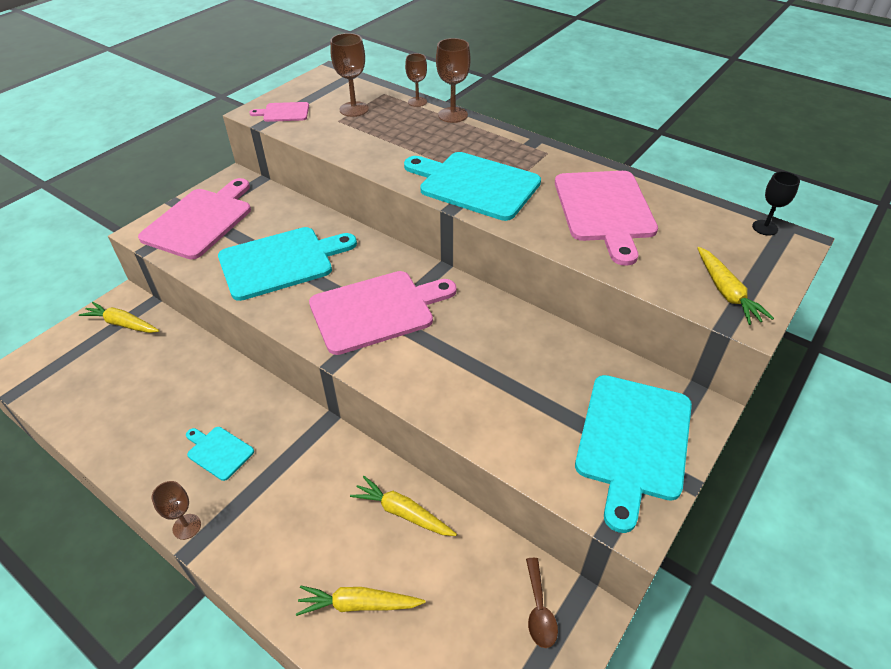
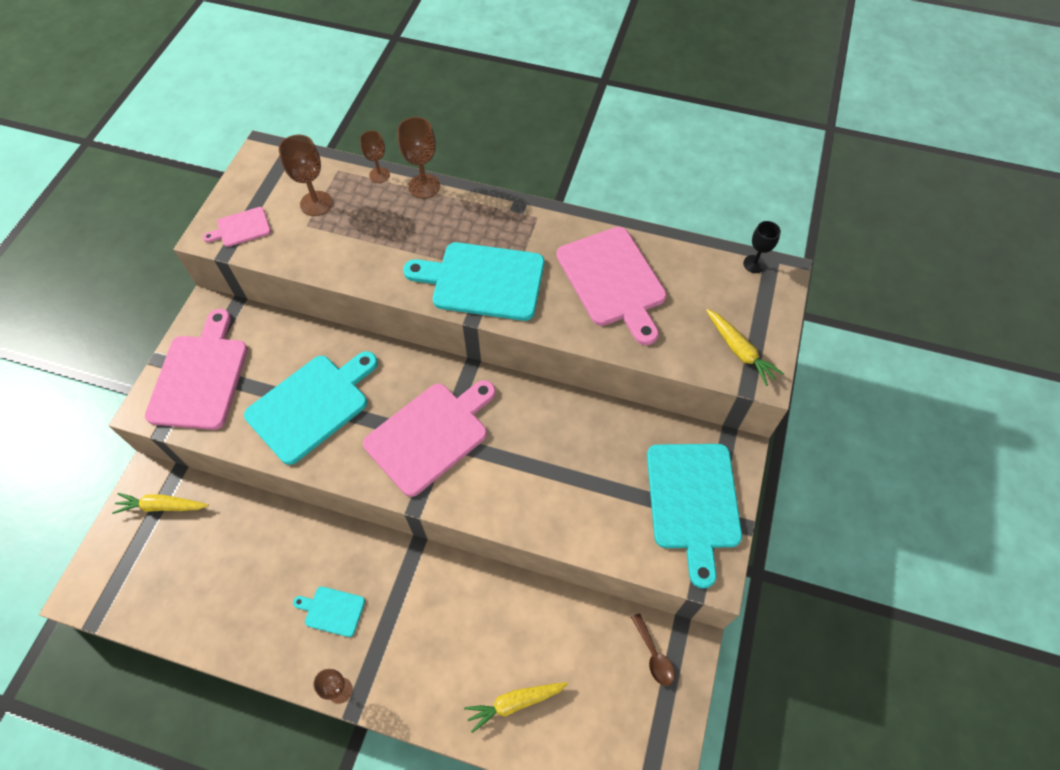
camera: 20 degrees left, 15 degrees up
(402, 512) = (518, 611): yellow carrot -> none

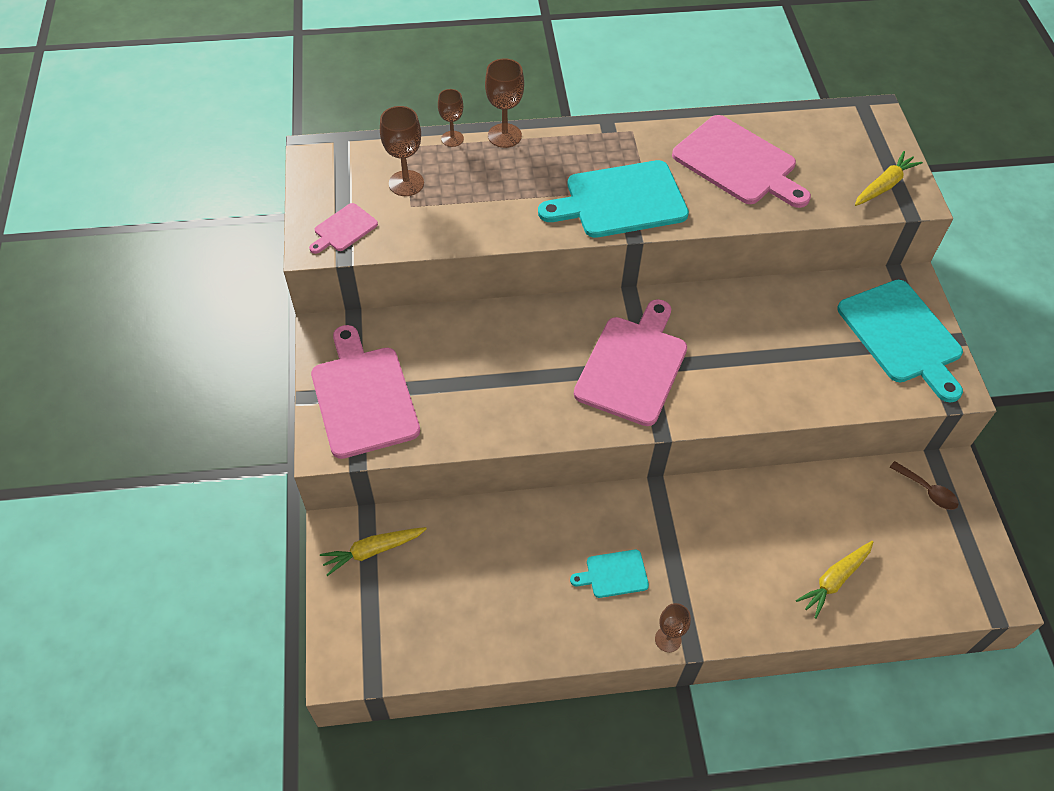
camera: 25 degrees left, 5 degrees down
(311, 405) = (498, 381): turquoise cutting board -> none
(739, 351) = (884, 185): yellow carrot -> yellow carrot turned 75 degrees counterclockwise
(754, 264) = (849, 111): black goblet -> none

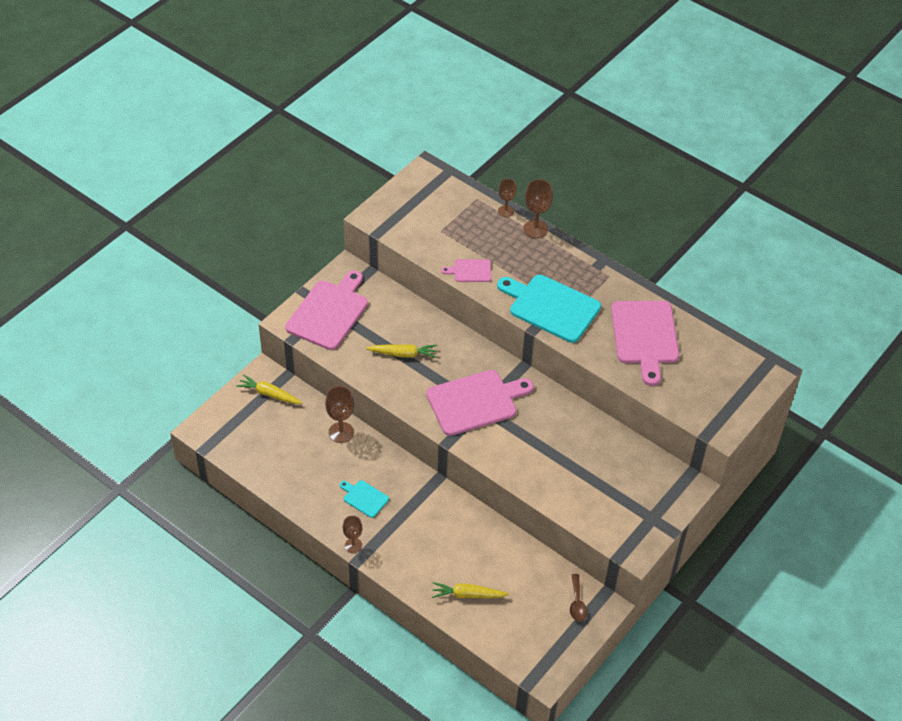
camera: 45 degrees right, 5 degrees down
(344, 229) = (394, 219): pink cutting board -> pink cutting board (470, 271)
(406, 183) = (453, 217): brown goblet -> brown goblet (341, 432)
(884, 185) = (713, 410): yellow carrot -> yellow carrot (403, 354)
(902, 336) = (643, 504): turquoise cutting board -> none

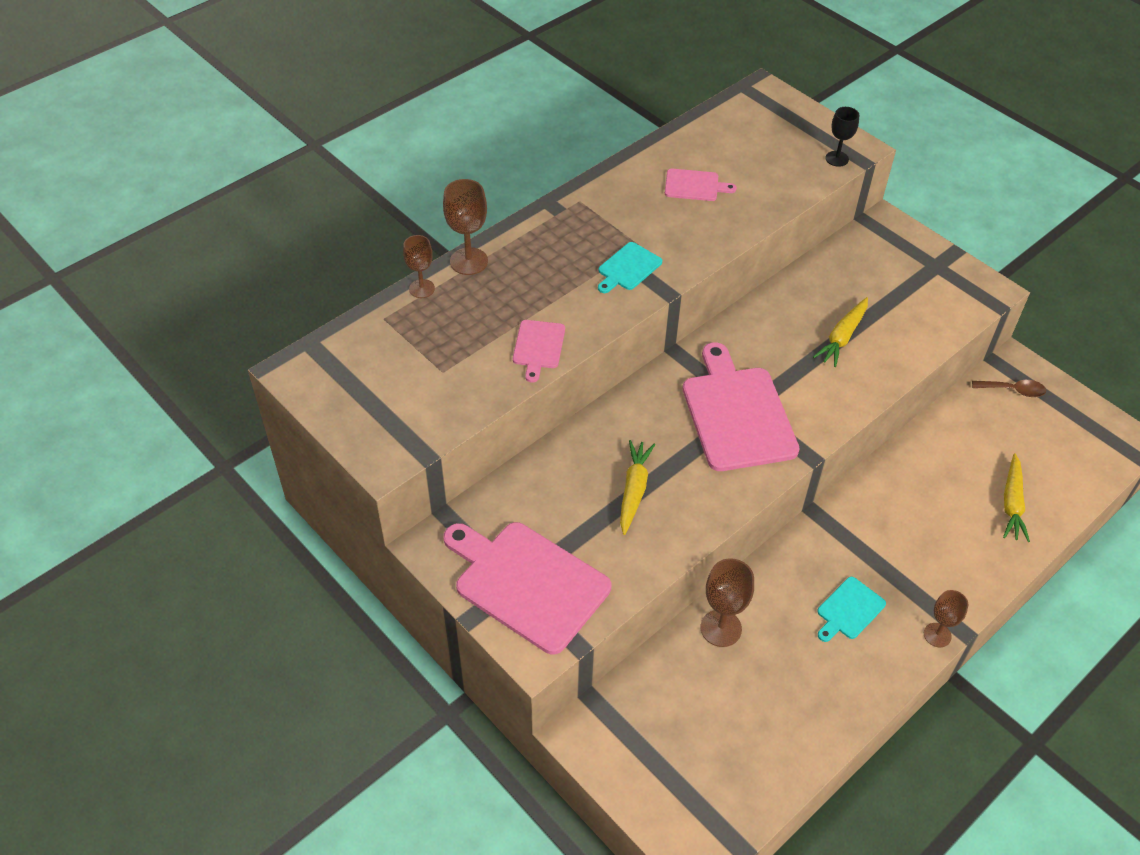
camera: 80 degrees left, 0 degrees up
(269, 394) = (630, 729): yellow carrot -> yellow carrot (842, 337)
(551, 307) = (628, 268): turquoise cutting board -> turquoise cutting board, size x0.48
(645, 336) = (694, 185): pink cutting board -> pink cutting board, size x0.48
(703, 418) = (837, 159): none -> black goblet

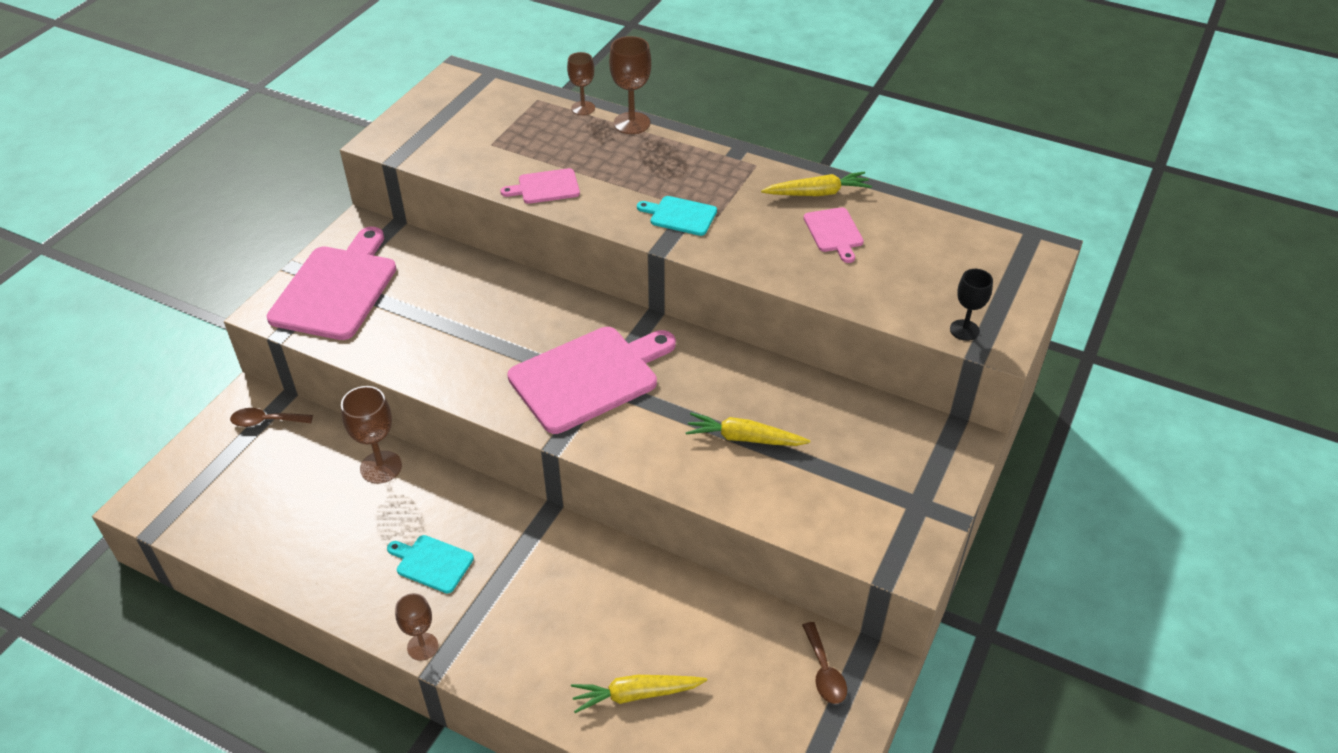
camera: 70 degrees right, 5 degrees down
(620, 720) = (266, 421): none -> brown spoon
(634, 490) = (462, 327): yellow carrot -> yellow carrot (817, 193)

